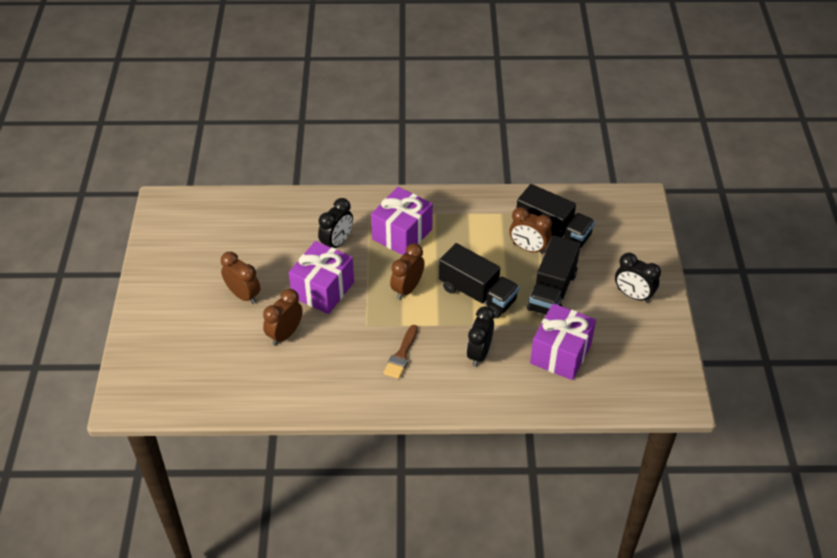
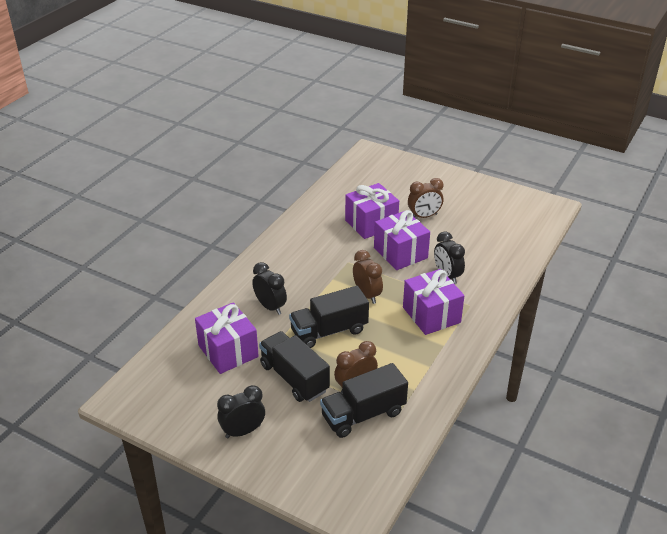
camera: 120 degrees right, 10 degrees down
(285, 334) = (371, 223): brown clock -> purple gift
(401, 355) = (305, 268): brown brush -> none

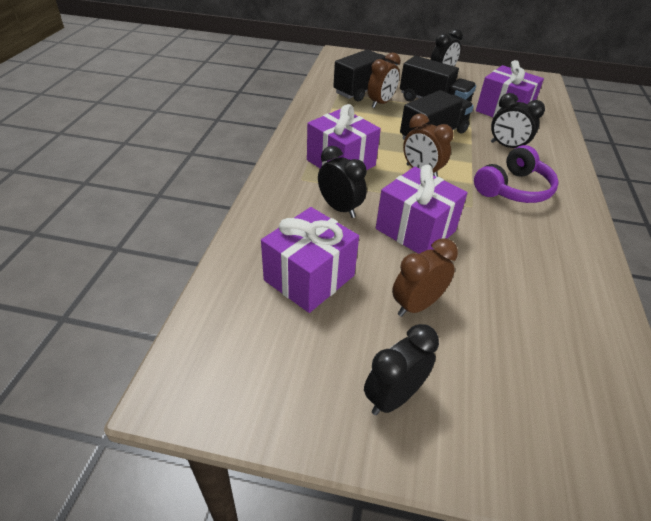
camera: 160 degrees right, 5 degrees up
(304, 269) = (513, 189): none -> purple headphones
(371, 223) = (488, 272): purple gift -> purple gift (309, 278)
(454, 189) = (393, 397): none -> black clock

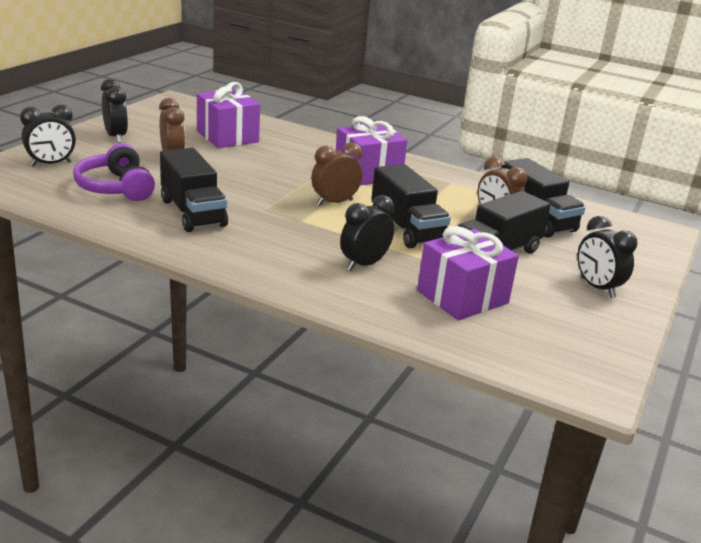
camera: 105 degrees right, 15 degrees down
(339, 208) = (298, 159): black clock -> black clock (51, 164)
(415, 230) = (250, 178): purple gift -> none
(513, 189) = (278, 237): purple headphones -> purple headphones (116, 188)
(526, 246) = (193, 213): none -> black truck

